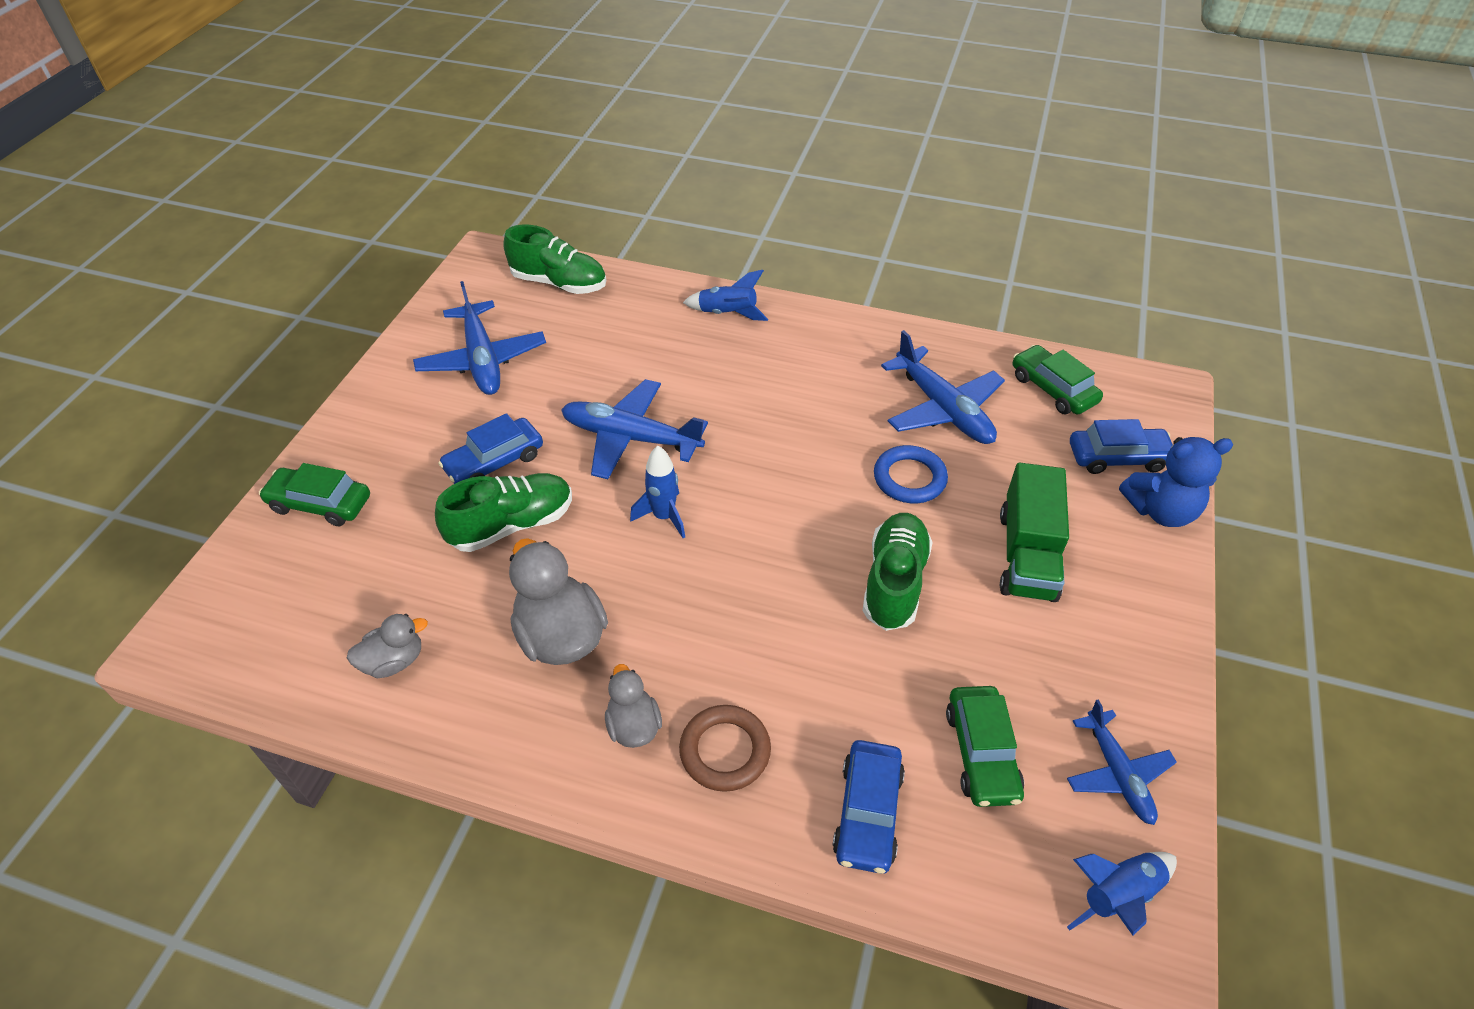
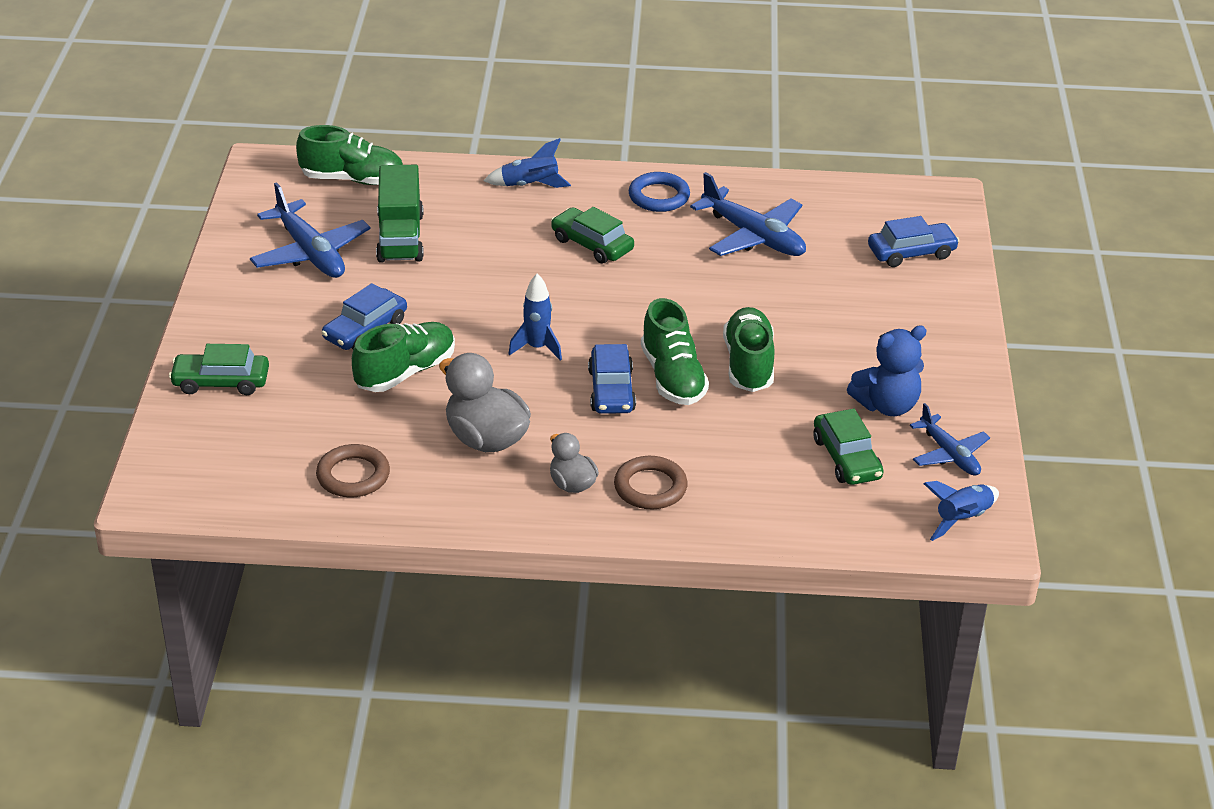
camera: 15 degrees left, 10 degrees down
(394, 661) = (353, 475): grey duck -> brown ring
(631, 438) = (482, 295): blue plane -> none
(801, 585) = (672, 377): none -> green shoe
(867, 812) = (771, 504): blue car -> blue car (611, 390)
(909, 478) = (739, 291): blue ring -> blue ring (659, 196)
(1027, 555) = (851, 331): green truck -> green truck (400, 237)
(1053, 389) = (845, 208): green car -> green car (592, 244)
(1160, 511) = (953, 286): blue teddy bear -> blue teddy bear (887, 405)

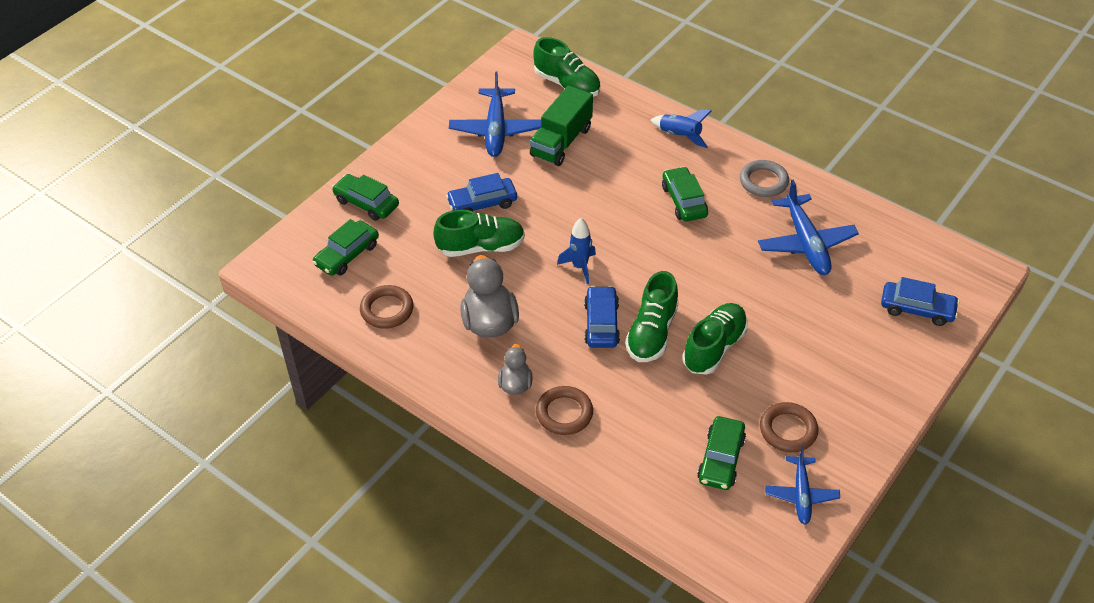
camera: 35 degrees right, 10 degrees up
(249, 442) = (347, 255): none -> green car
(611, 390) = (601, 323): blue car -> blue car turned 150 degrees clockwise
(659, 196) = (763, 181): blue ring -> grey ring
(887, 405) = (788, 430): blue teddy bear -> brown ring
(962, 519) = (764, 554): blue rocket -> none

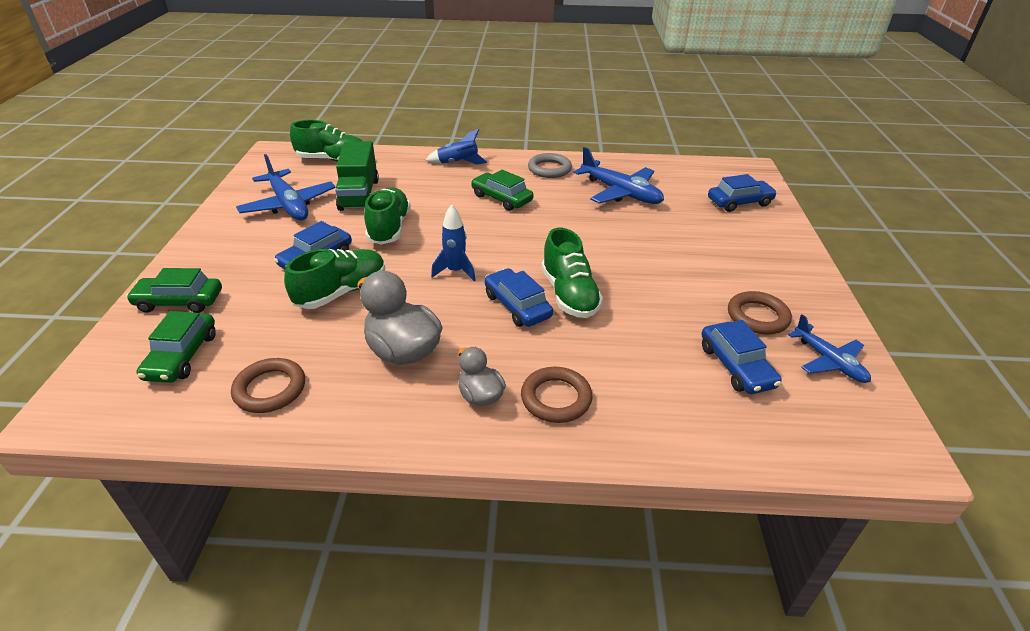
camera: 35 degrees left, 10 degrees down
(714, 347) = (632, 283): green shoe -> green shoe (389, 228)
(721, 459) = (736, 366): green car -> blue car

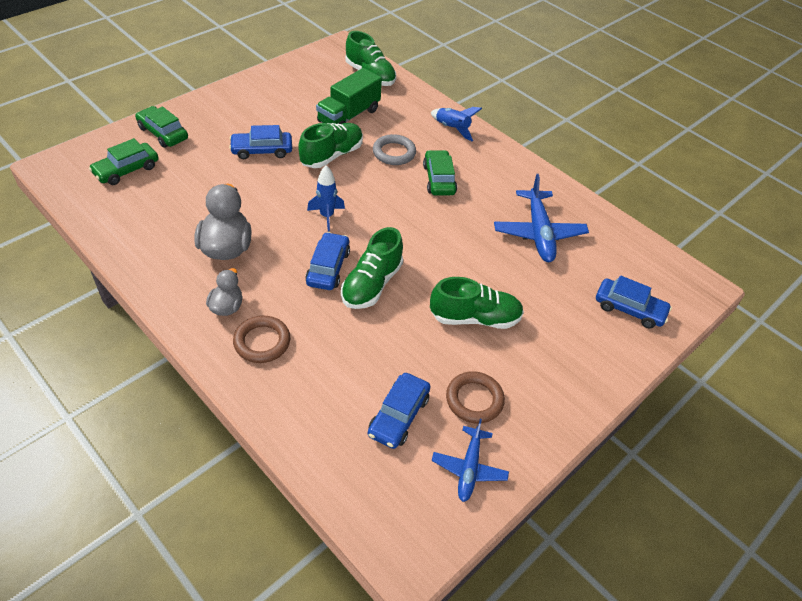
camera: 40 degrees right, 10 degrees up
(270, 389) = (139, 220): brown ring -> none
(289, 205) = (297, 98): blue plane -> none
(341, 292) = (245, 184): green shoe -> green shoe (474, 318)
(549, 169) = (514, 176): grey ring -> grey ring (394, 153)

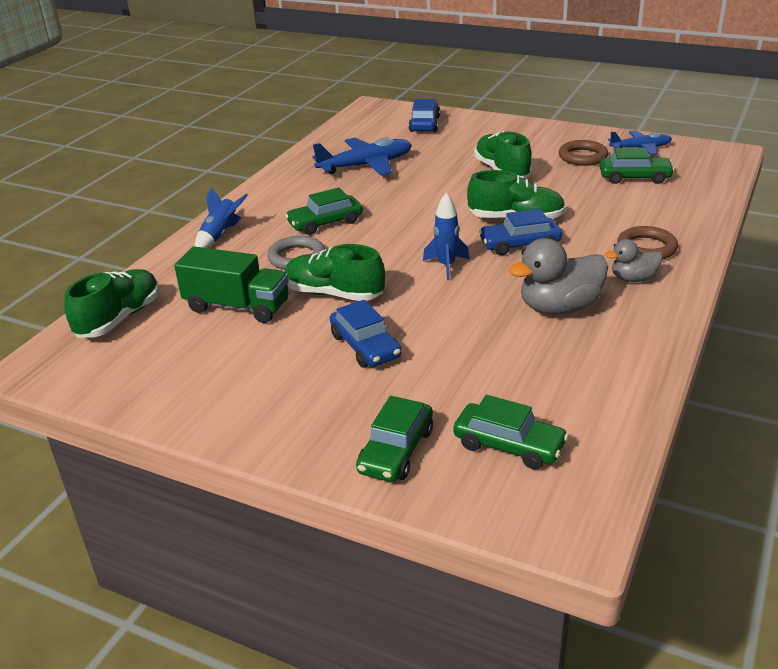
camera: 105 degrees left, 15 degrees down
(398, 416) = (634, 177): blue car -> green car

